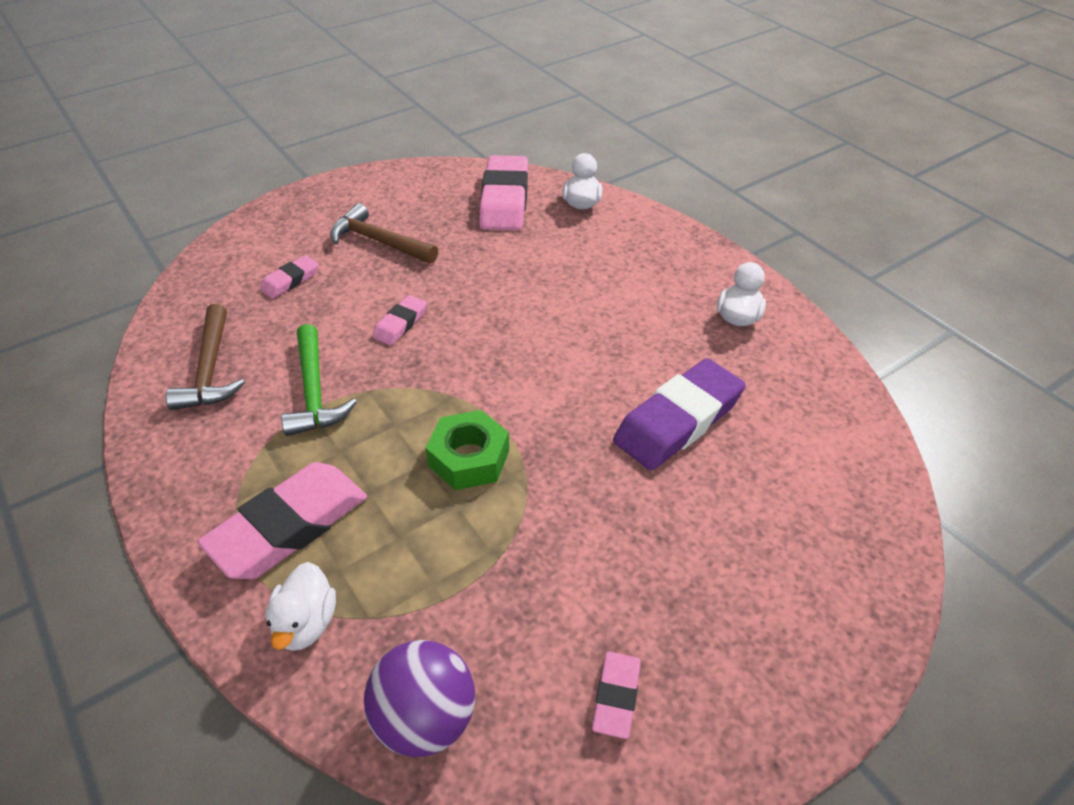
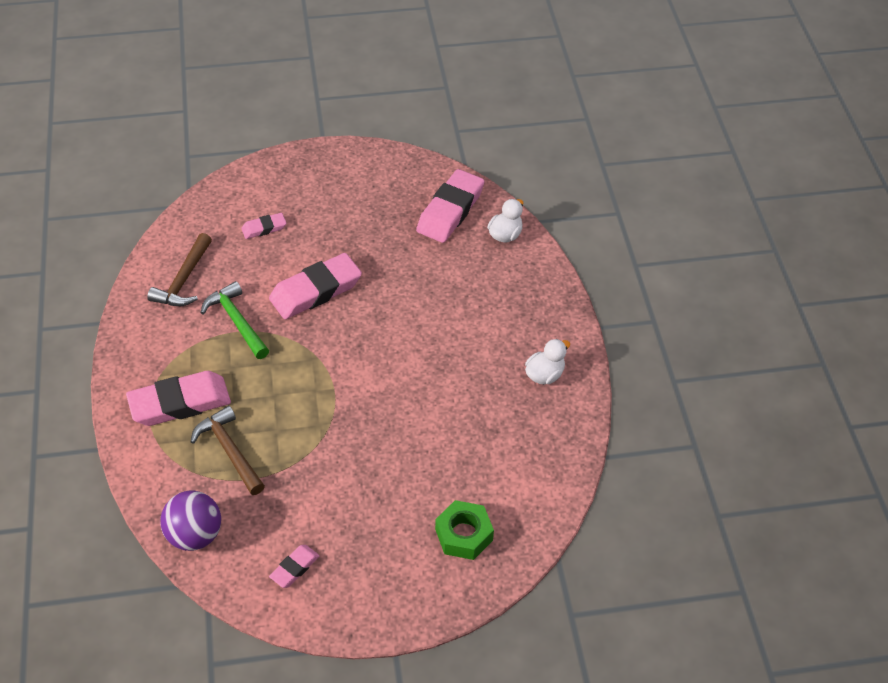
camera: 25 degrees right, 5 degrees up
(306, 623) = (162, 461): white duck -> none
(314, 392) = (236, 321): green hammer -> green hammer turned 135 degrees clockwise
(378, 241) = (339, 216): brown hammer -> brown hammer (229, 450)
(400, 324) = (316, 291): pink eraser -> pink eraser, size x2.00
(469, 458) = (301, 403): green nut -> green nut (464, 534)
(678, 421) = (445, 432): purple eraser -> none

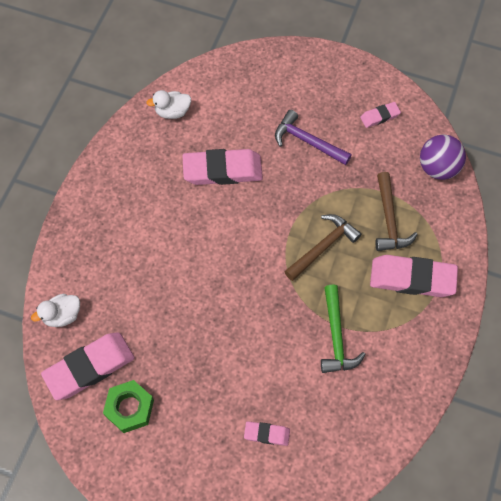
camera: 150 degrees left, 15 degrees up
(183, 280) = (365, 406): brown hammer -> brown hammer (323, 246)
(316, 291) = (256, 336): pink eraser -> pink eraser (222, 170)
(368, 496) = (307, 141): none -> purple hammer
(464, 534) = (260, 88): green nut -> green nut (129, 408)
(544, 375) = (128, 172): white duck -> white duck (172, 112)

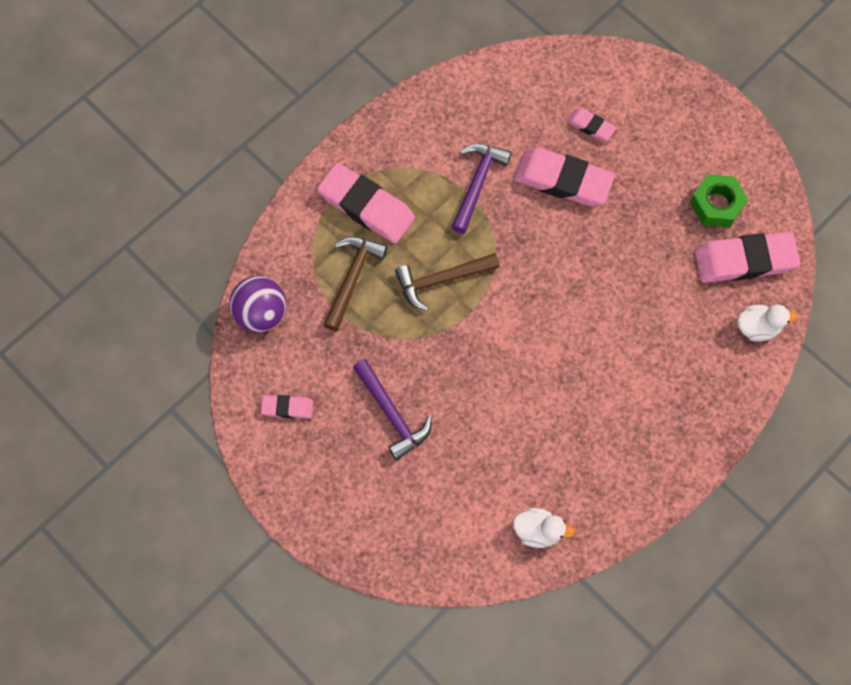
camera: 155 degrees left, 5 degrees up
(222, 170) = (511, 421): pink eraser -> pink eraser (562, 180)
(336, 337) = (477, 183): green hammer -> purple hammer

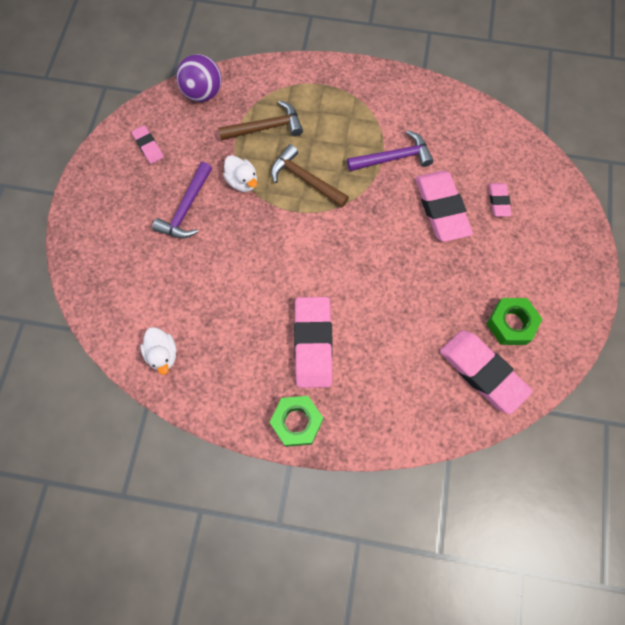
camera: 55 degrees right, 0 degrees up
(366, 206) = (323, 104): pink eraser -> pink eraser (313, 344)
(687, 449) = (296, 422): none -> green nut
(757, 327) = (435, 415): white duck -> white duck (242, 182)

